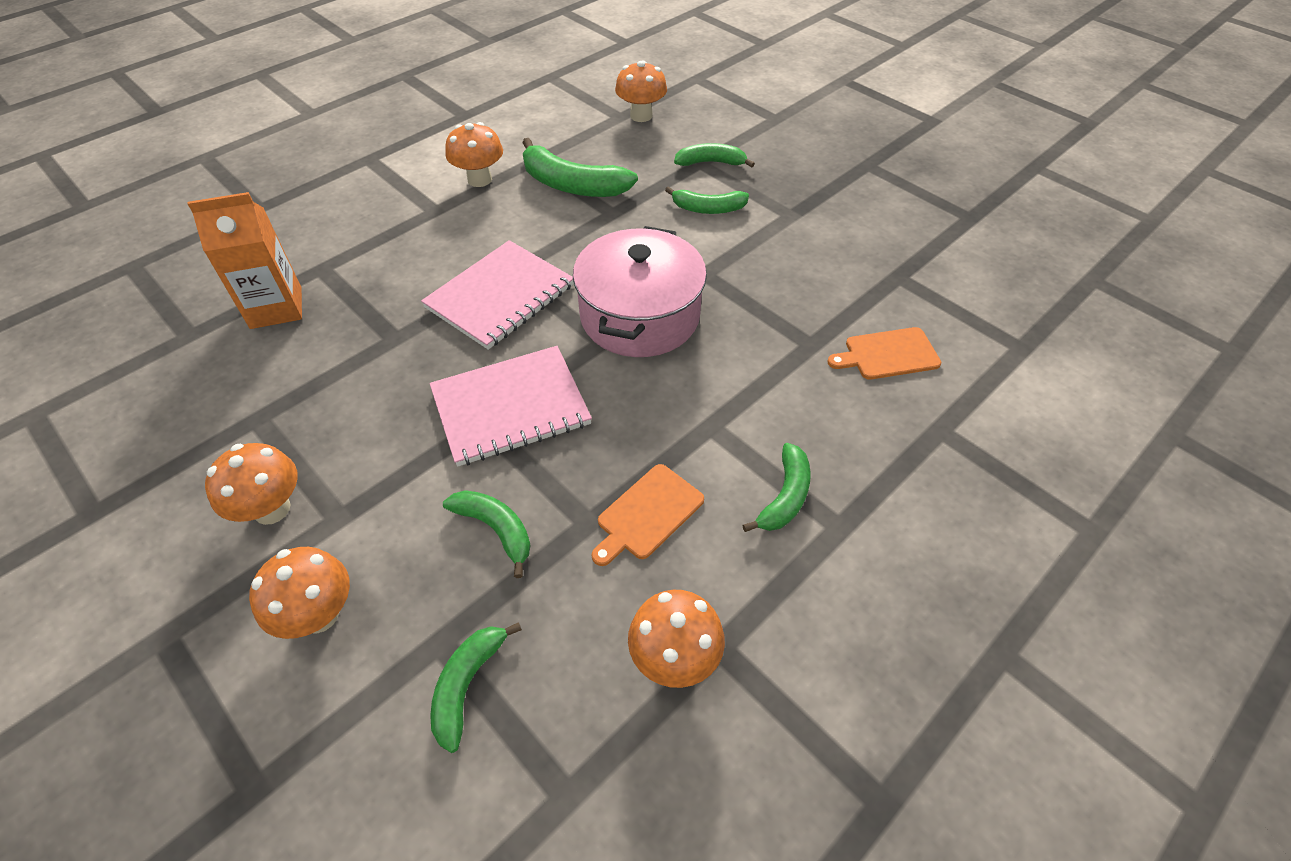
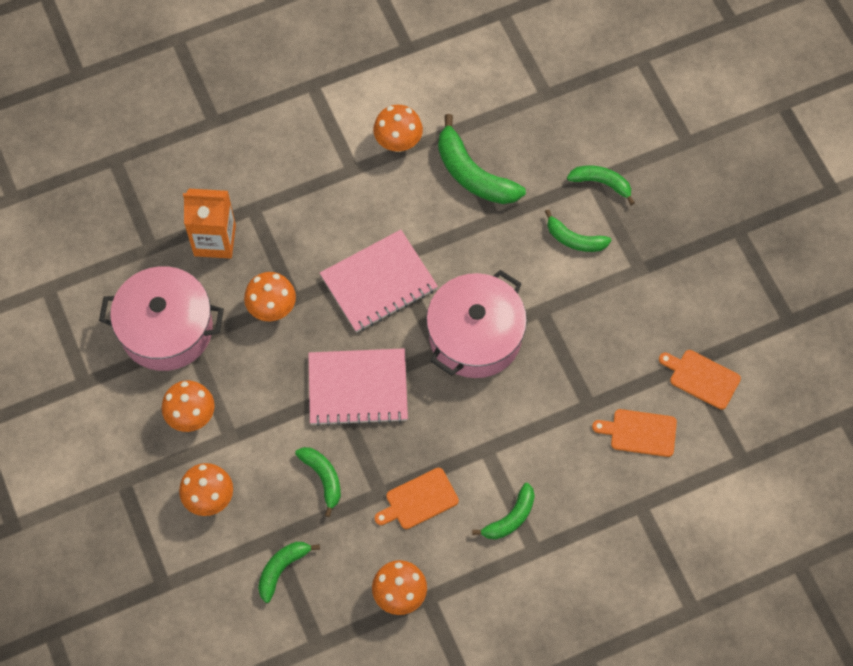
camera: 20 degrees right, 15 degrees up
(219, 415) = (166, 329): none -> pink pot
(641, 116) = (565, 99): orange mushroom -> orange mushroom (272, 308)
(920, 286) = (701, 378): none -> orange cutting board

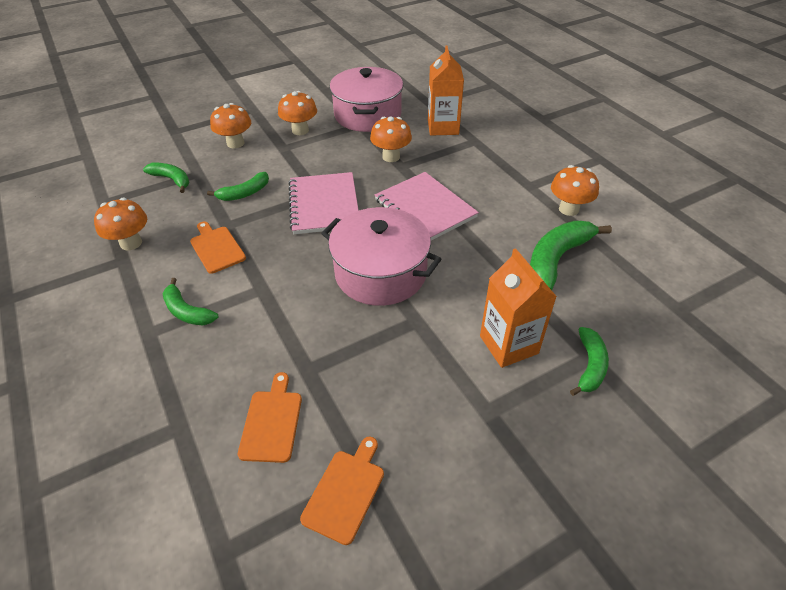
camera: 85 degrees right, 20 degrees down
(574, 239) = (508, 345): green banana -> orange carton

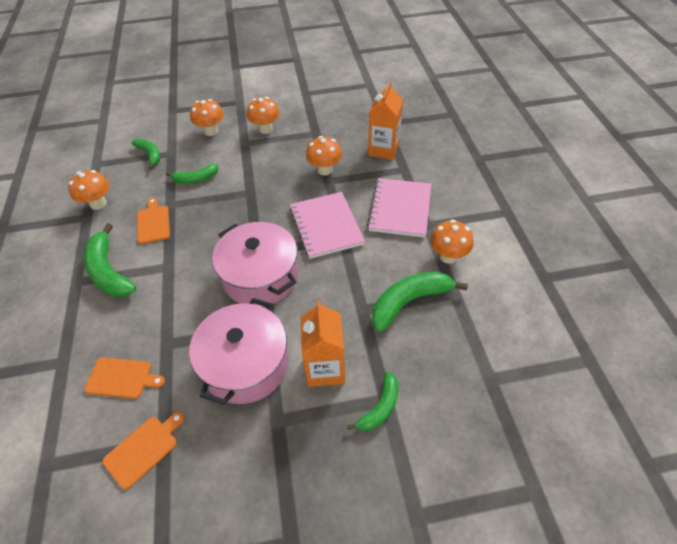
camera: 20 degrees right, 5 degrees up
(187, 311) = (109, 271): green banana -> green banana, size x1.65
(271, 422) = (122, 378): orange cutting board -> orange cutting board turned 75 degrees clockwise
(324, 205) = (249, 203): pink notebook -> pink notebook (400, 209)
(367, 115) = (327, 125): pink pot -> pink pot (245, 364)

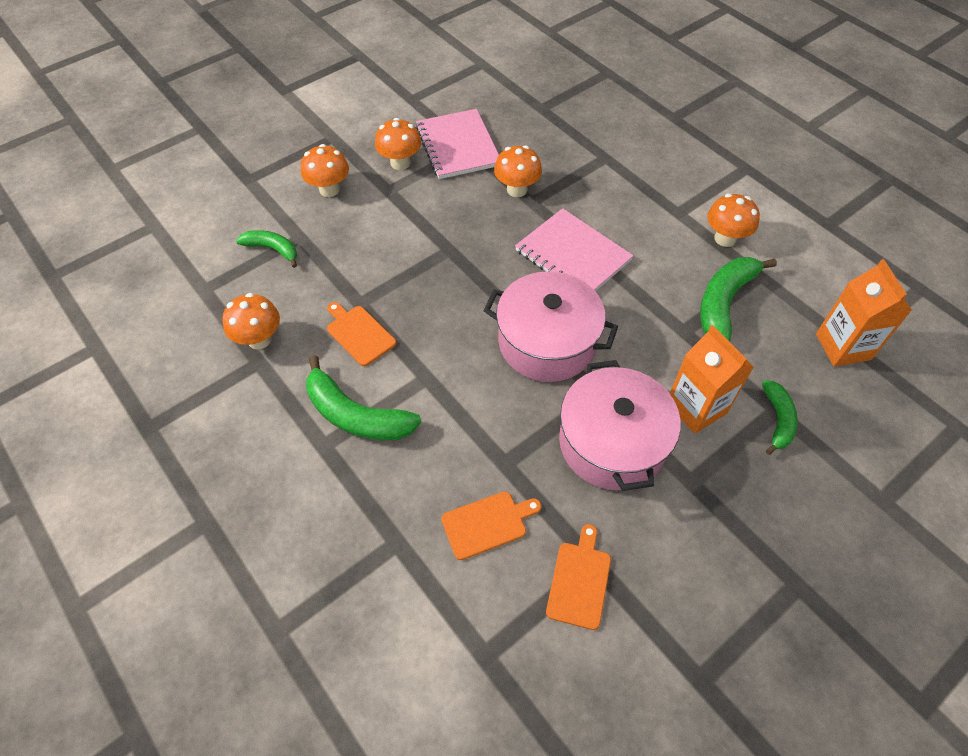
camera: 30 degrees left, 5 degrees up
(196, 179) = (365, 258): green banana -> none
(383, 150) = (565, 141): orange carton -> orange carton (843, 346)
(400, 209) = (637, 205): pink notebook -> pink notebook (458, 146)

